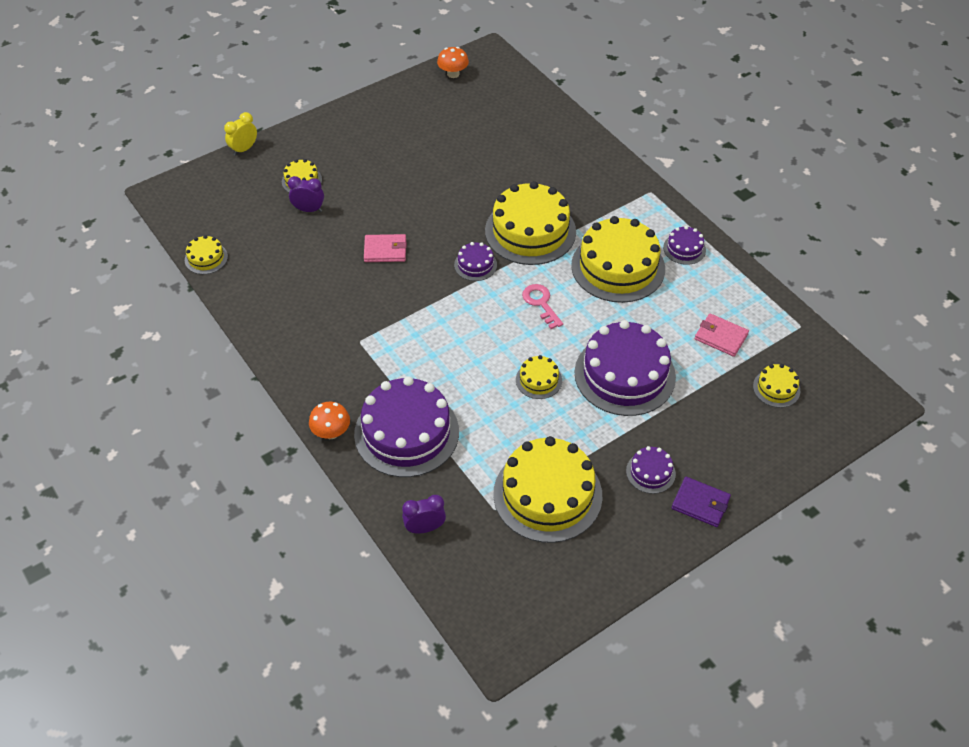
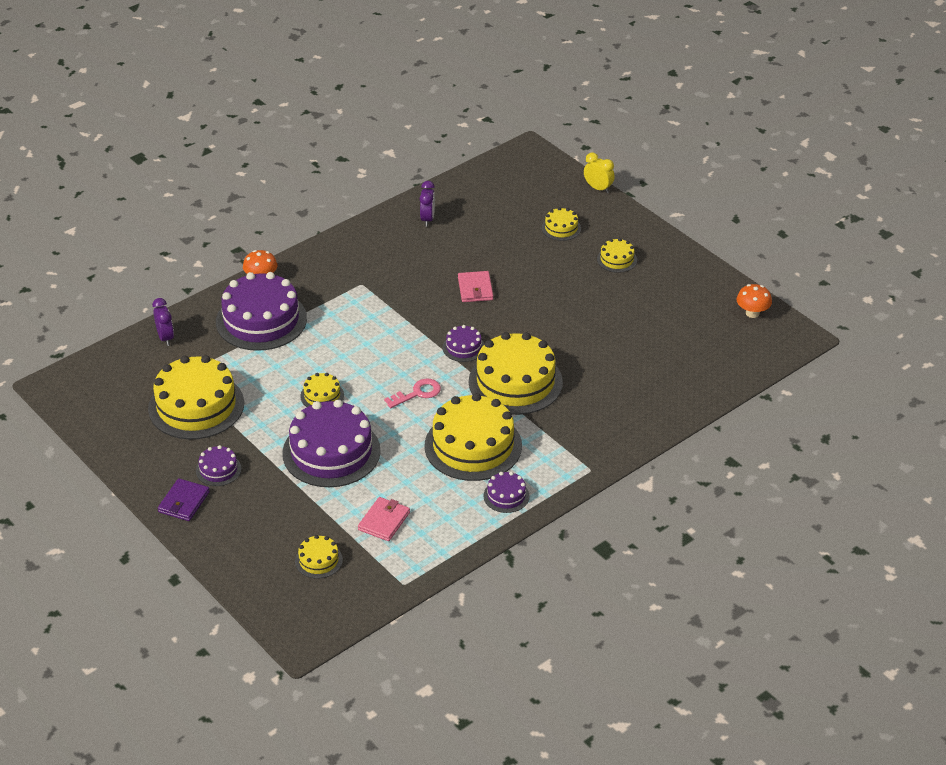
camera: 85 degrees right, 10 degrees down
(206, 258) = (451, 187): yellow cake -> yellow cake (617, 259)
(308, 210) = (522, 237): purple clock -> purple clock (427, 219)

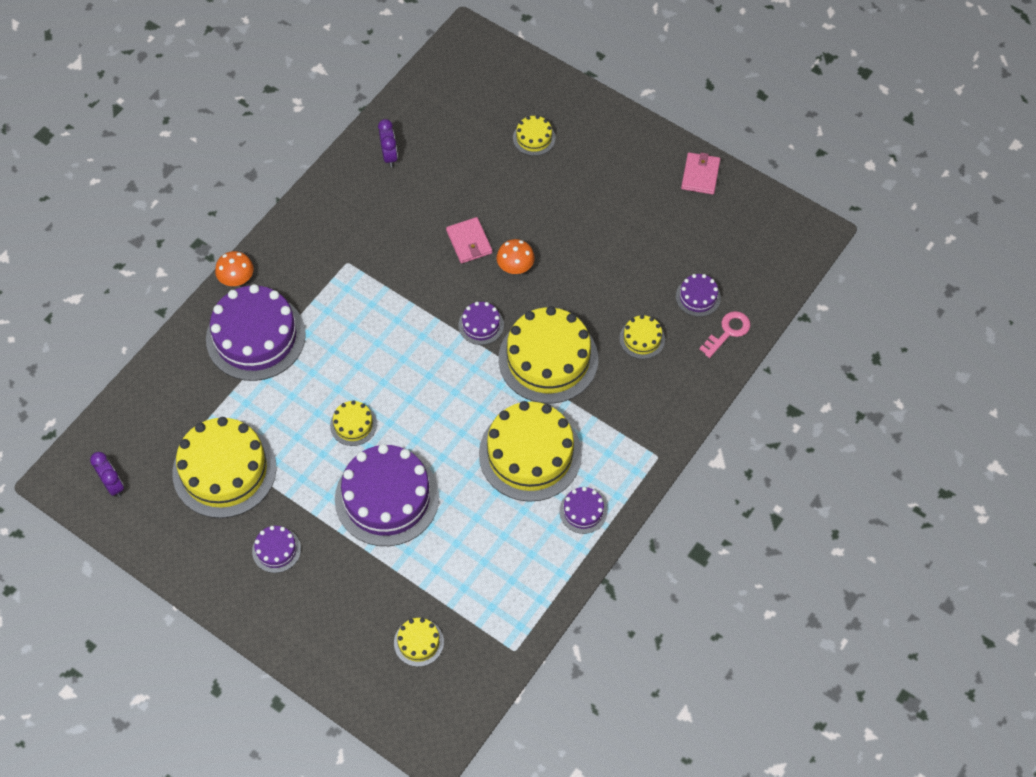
camera: 15 degrees left, 20 degrees up
(165, 338) = (160, 385): purple clock -> purple clock (113, 485)
(184, 502) = (254, 602): purple wallet -> none
(384, 521) = (469, 575): pink wallet -> pink wallet (700, 175)
(417, 393) = (451, 398): pink key -> pink key (728, 332)
(598, 188) = (556, 74): yellow clock -> none
(617, 259) = (604, 168): yellow cake -> yellow cake (642, 339)
(670, 363) = (698, 297): none -> purple cake
(752, 313) = (761, 211): orange mushroom -> orange mushroom (515, 267)

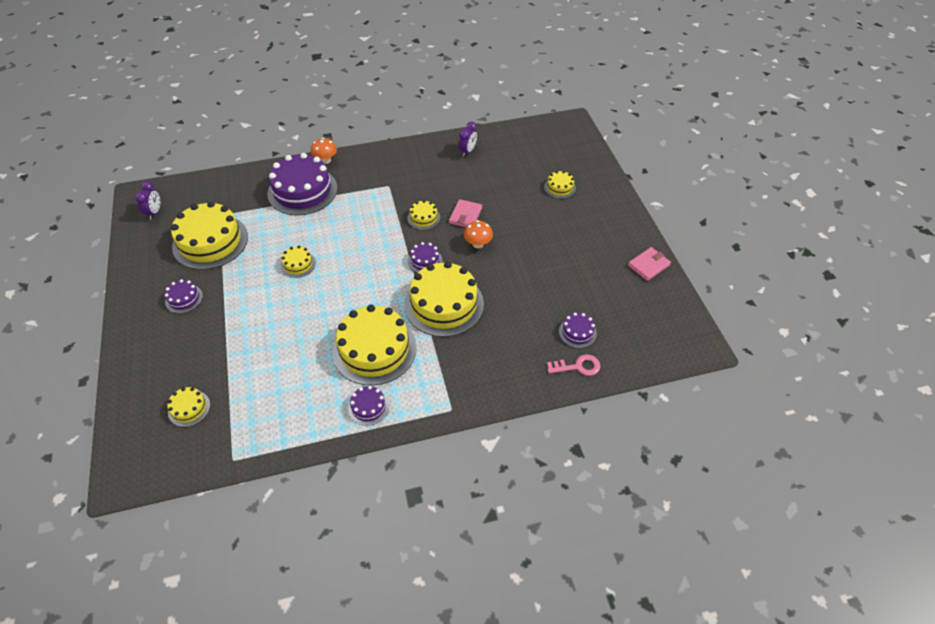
camera: 40 degrees right, 10 degrees down
(387, 497) = (269, 314): purple cake -> none
(642, 339) = (515, 332): yellow cake -> yellow cake (423, 218)

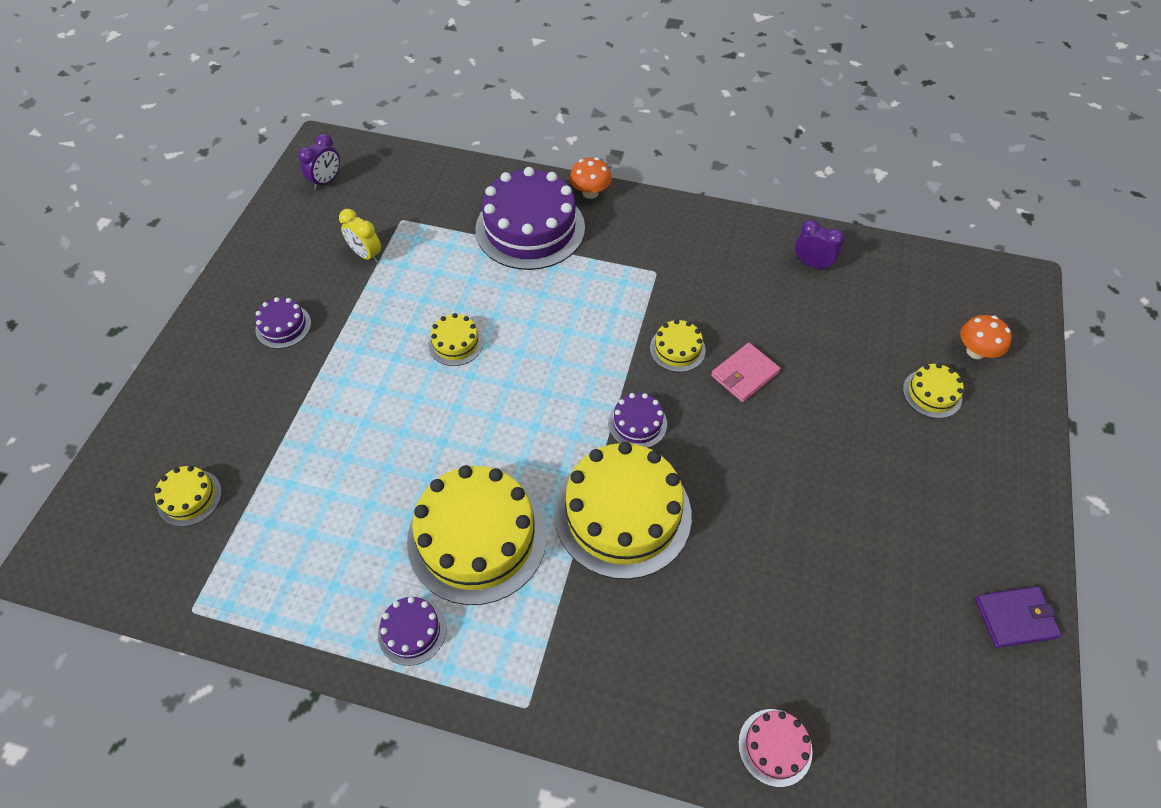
camera: 30 degrees right, 5 degrees up
(210, 241) = (366, 255): yellow cake -> yellow clock
(467, 151) = (812, 264): purple clock -> purple clock turned 120 degrees counterclockwise
(478, 244) = (736, 433): orange mushroom -> orange mushroom (975, 351)
(577, 332) = (811, 681): purple cake -> none
(577, 366) = (775, 747): pink key -> pink cake
(648, 265) = (1015, 618): pink wallet -> purple wallet

